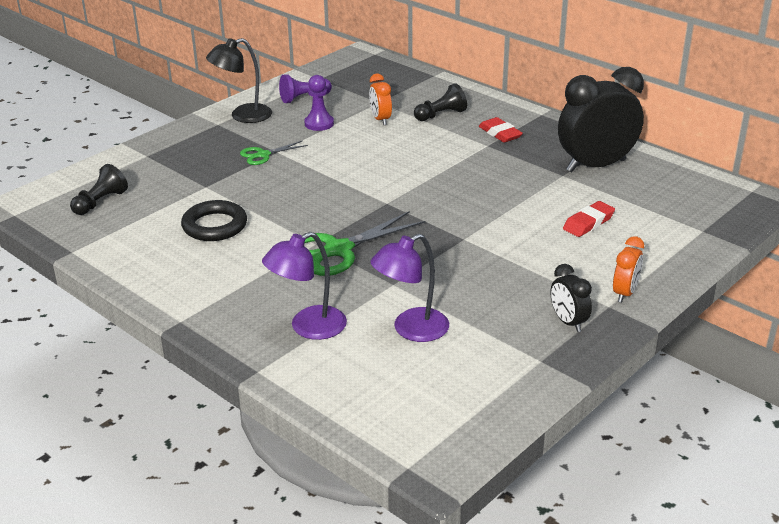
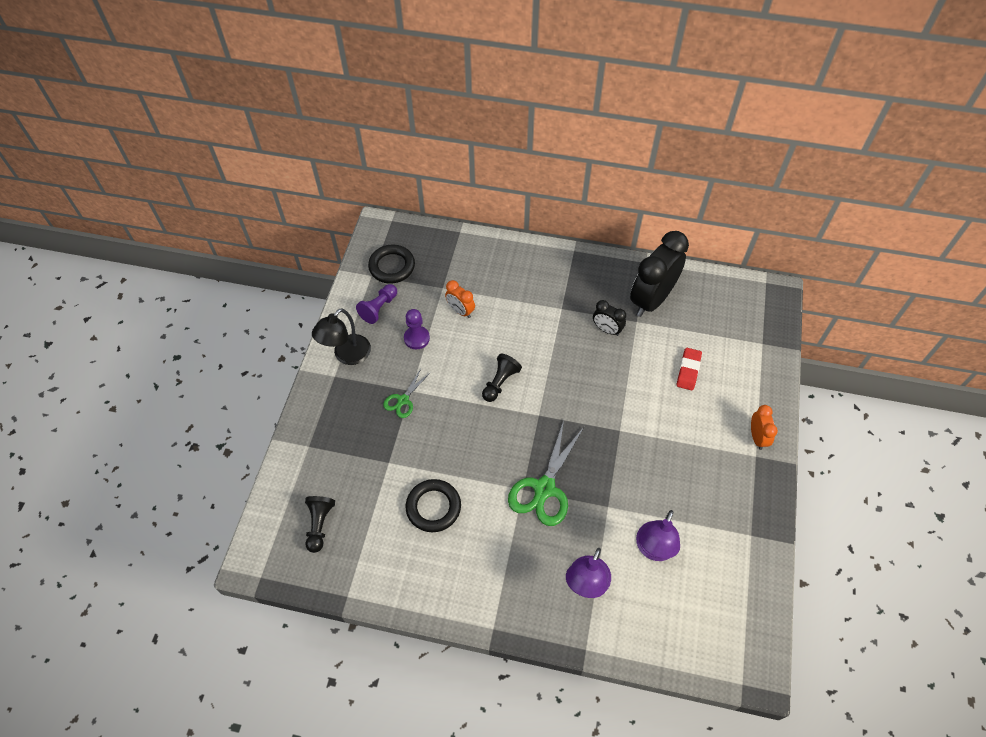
camera: 30 degrees left, 25 degrees up
(344, 78) = (392, 266): none -> black ring
(441, 115) = (502, 284): black pawn -> black pawn (500, 382)
(500, 134) = (561, 289): red eraser -> none
(568, 322) = (742, 487): black clock -> black clock (607, 330)

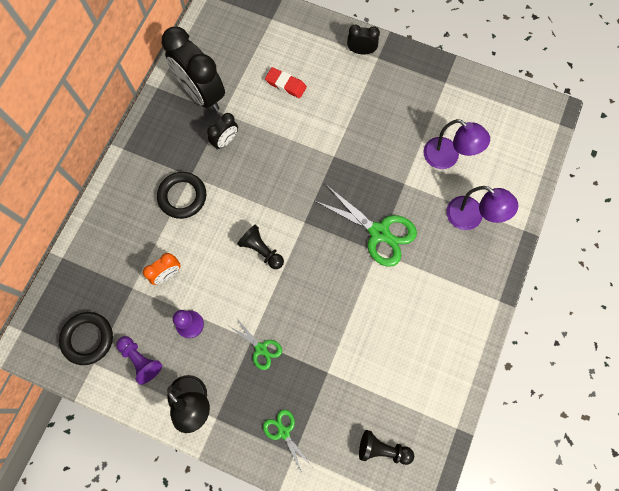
camera: 80 degrees left, 15 degrees up
(328, 433) = (283, 432): none -> green scissors
(433, 507) = (381, 335): black ring -> black ring (182, 196)
(757, 437) = (361, 51): orange clock -> black clock

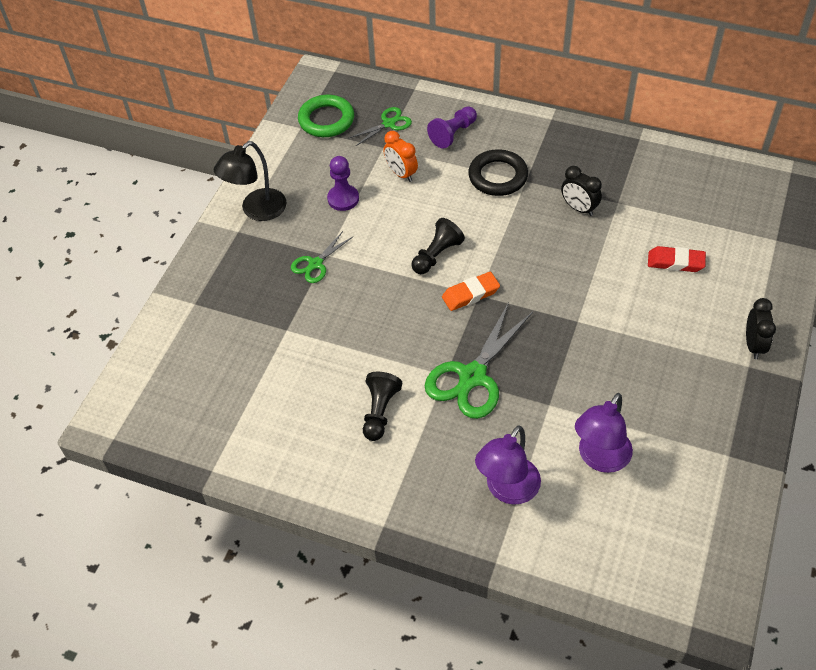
camera: 90 degrees right, 20 degrees down
(88, 338) = (326, 120): black ring -> green ring
(141, 360) = (303, 163): purple pawn -> purple pawn (453, 134)
(202, 94) = (640, 180): black clock -> none
(283, 432) = (219, 292): green scissors -> green scissors (389, 123)
(286, 84) = (675, 262): red eraser -> red eraser turned 75 degrees clockwise
(303, 227) = (470, 294): none -> orange eraser
(382, 449) = (192, 389): black pawn -> black pawn (380, 411)

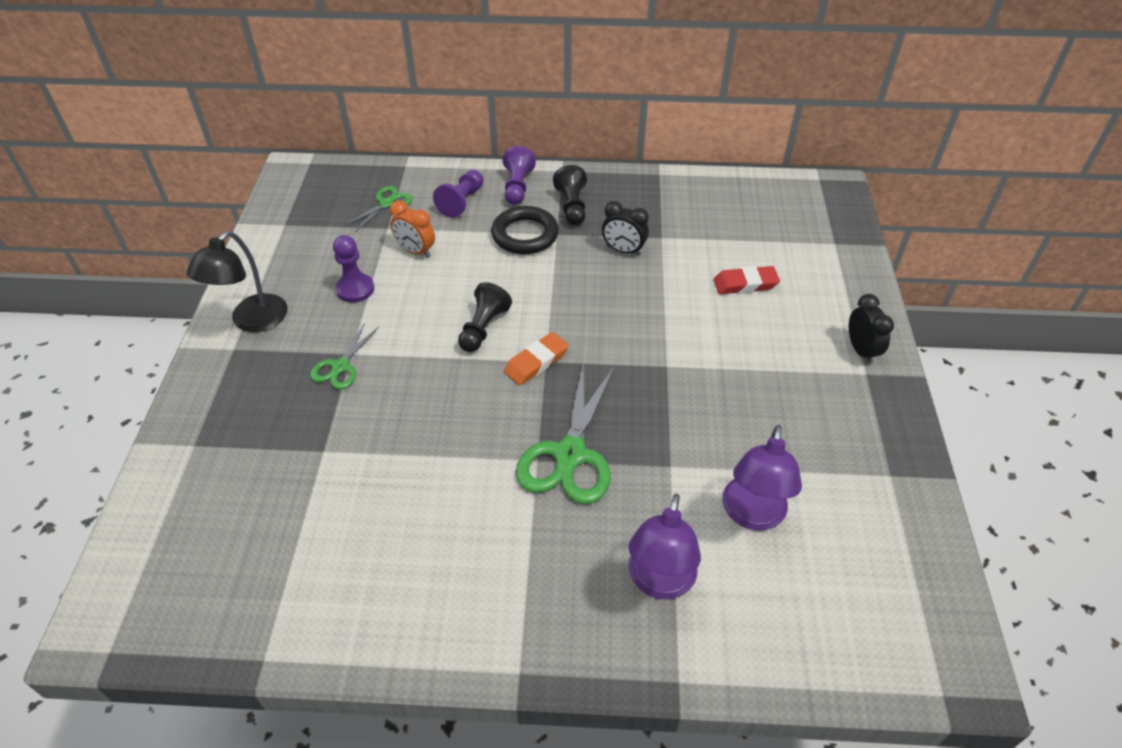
camera: 20 degrees left, 5 degrees down
(326, 120) = (313, 212): green ring -> none
(380, 411) = (470, 524): black pawn -> black pawn (572, 206)
(506, 128) = (517, 187): none -> purple pawn

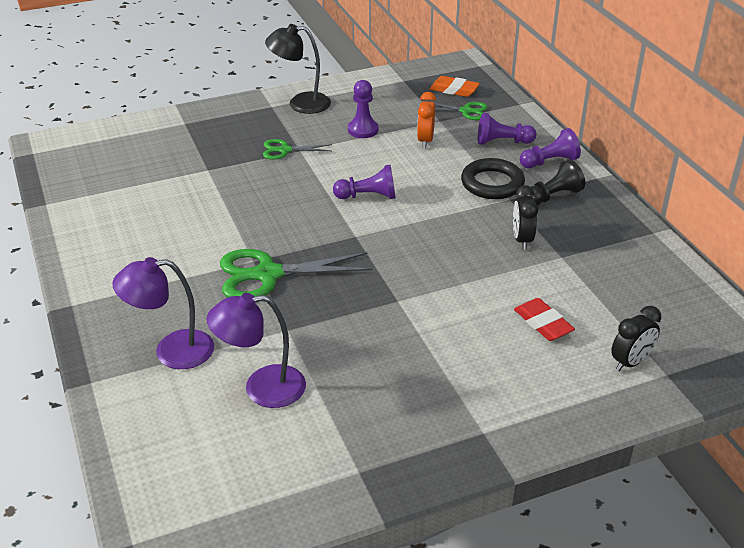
camera: 65 degrees right, 10 degrees down
(483, 328) = (368, 196): black pawn -> purple pawn
(536, 362) = (351, 232): orange eraser -> orange eraser (454, 90)
(861, 350) = (513, 423): black clock -> black clock (630, 362)

